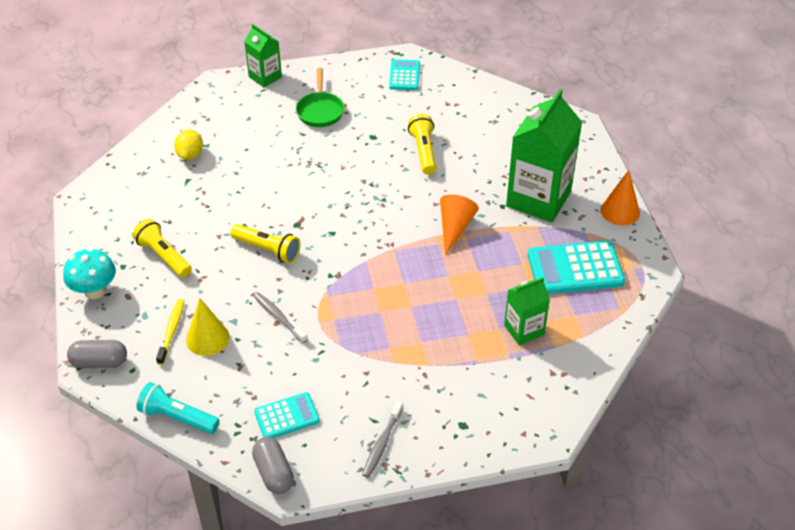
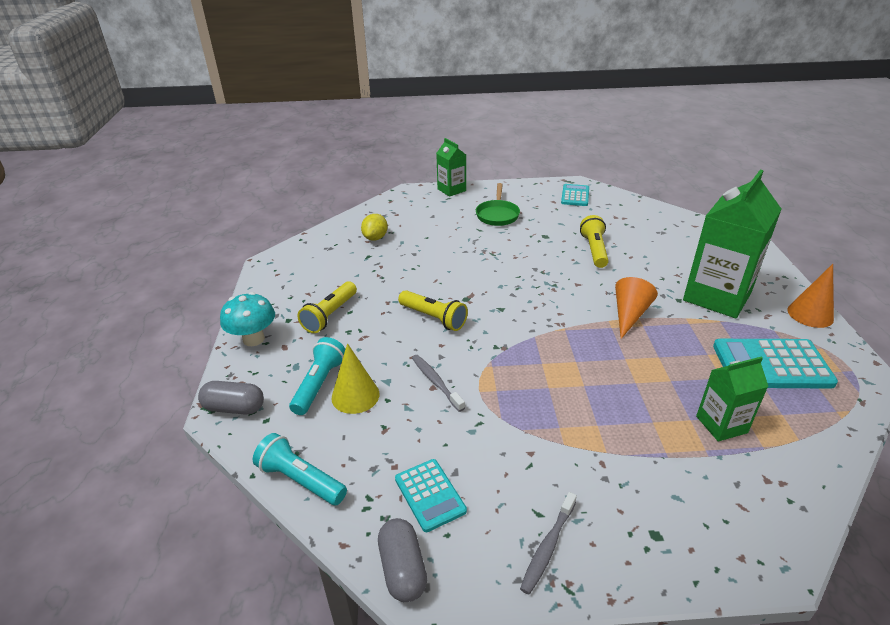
camera: 10 degrees right, 10 degrees down
(164, 256) = (330, 315): yellow flashlight -> yellow flashlight turned 120 degrees counterclockwise
(171, 331) = (319, 384): yellow toothbrush -> turquoise flashlight
(287, 416) = (430, 495): turquoise calculator -> turquoise calculator turned 75 degrees clockwise

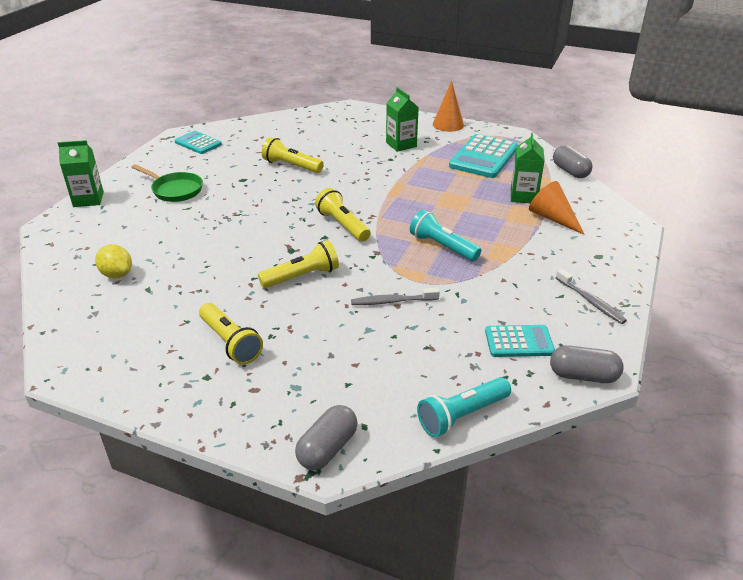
camera: 65 degrees left, 0 degrees up
(253, 339) = (217, 412): turquoise mushroom -> none
(319, 384) = (338, 375): turquoise flashlight -> turquoise flashlight (442, 247)
(355, 396) = (374, 354): yellow cone -> none
(528, 312) = (343, 225): none -> yellow flashlight
(629, 314) = (389, 184): orange cone -> orange cone (552, 218)
(717, 296) = (401, 144): green carton -> green carton, size x0.53
(841, 455) = (570, 171): none -> grey capsule

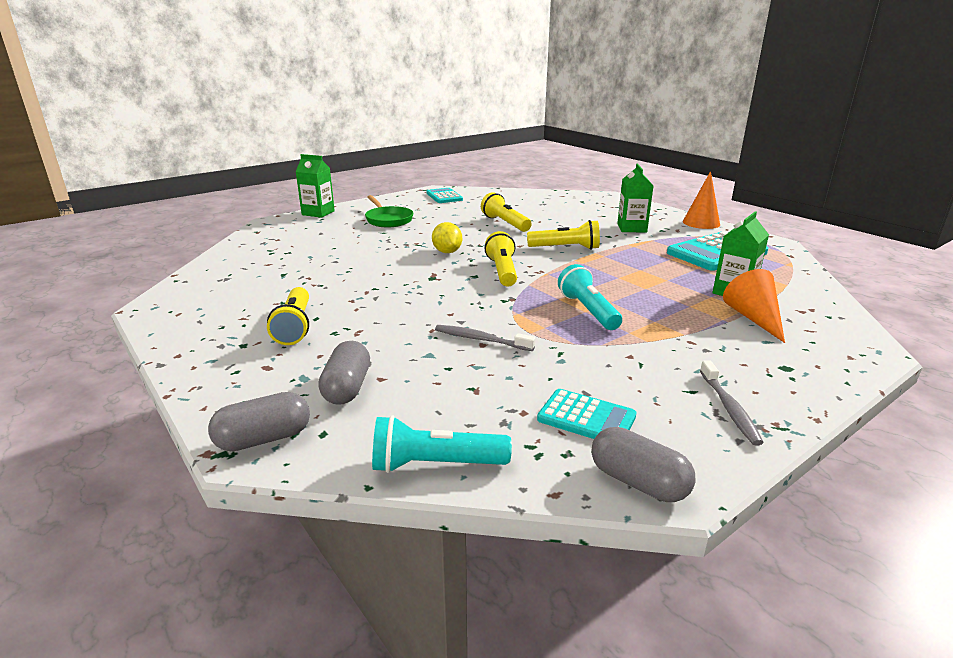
camera: 30 degrees right, 10 degrees down
(117, 274) = (274, 260): yellow lemon -> yellow lemon (447, 252)
(302, 277) = (417, 298): yellow flashlight -> yellow flashlight (565, 248)
(570, 171) = (820, 284): grey capsule -> grey capsule (347, 388)

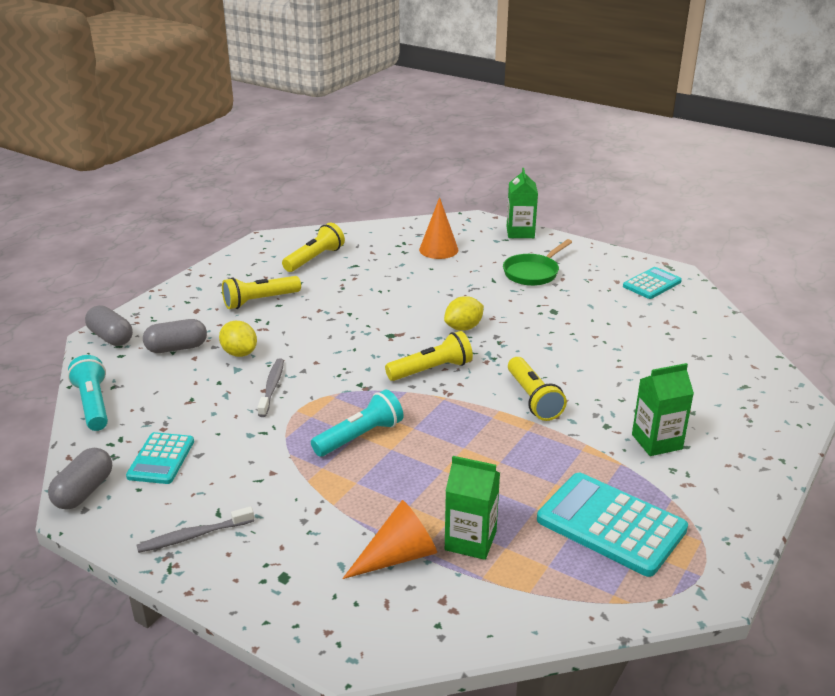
camera: 70 degrees right, 5 degrees up
(397, 349) = (239, 353): none -> yellow lemon
(505, 223) = (587, 344): yellow flashlight -> yellow flashlight (314, 259)
(701, 223) = (745, 506): orange cone -> orange cone (438, 249)

